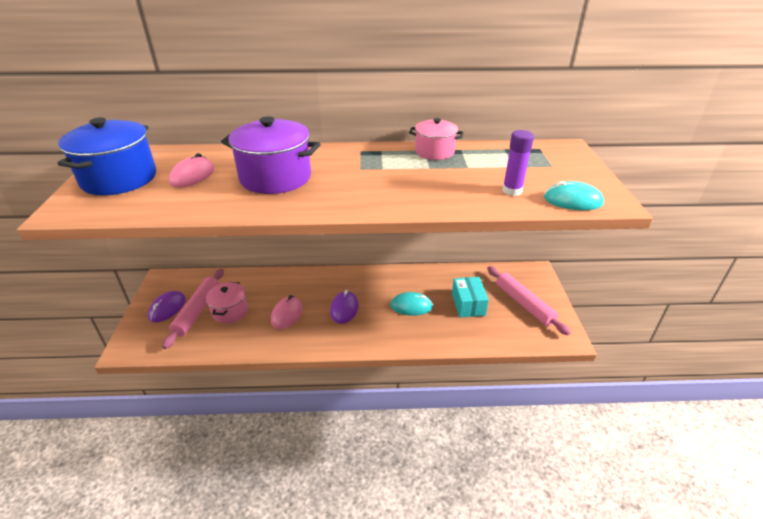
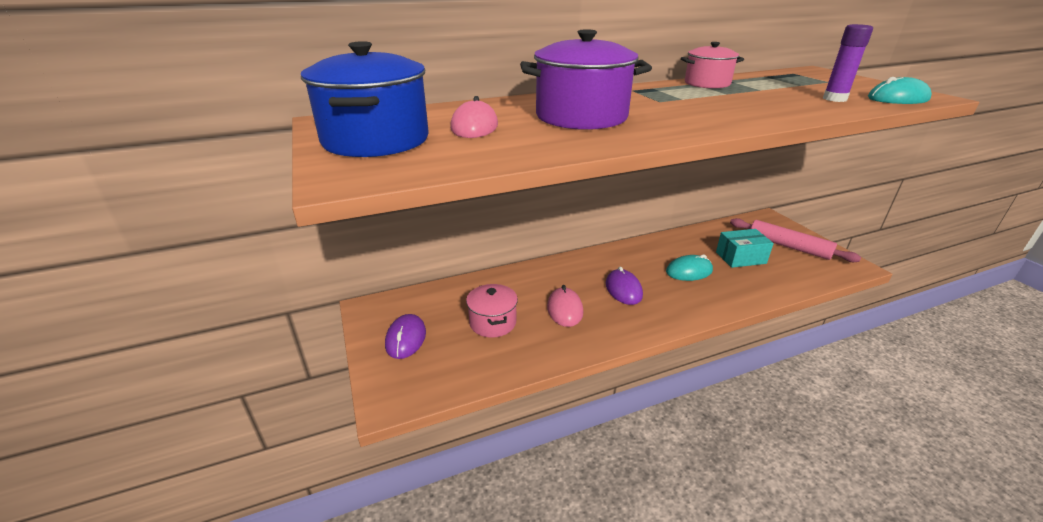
camera: 20 degrees left, 5 degrees down
(197, 311) = (450, 332): pink rolling pin -> none
(468, 304) = (740, 258): turquoise box -> turquoise box turned 75 degrees counterclockwise

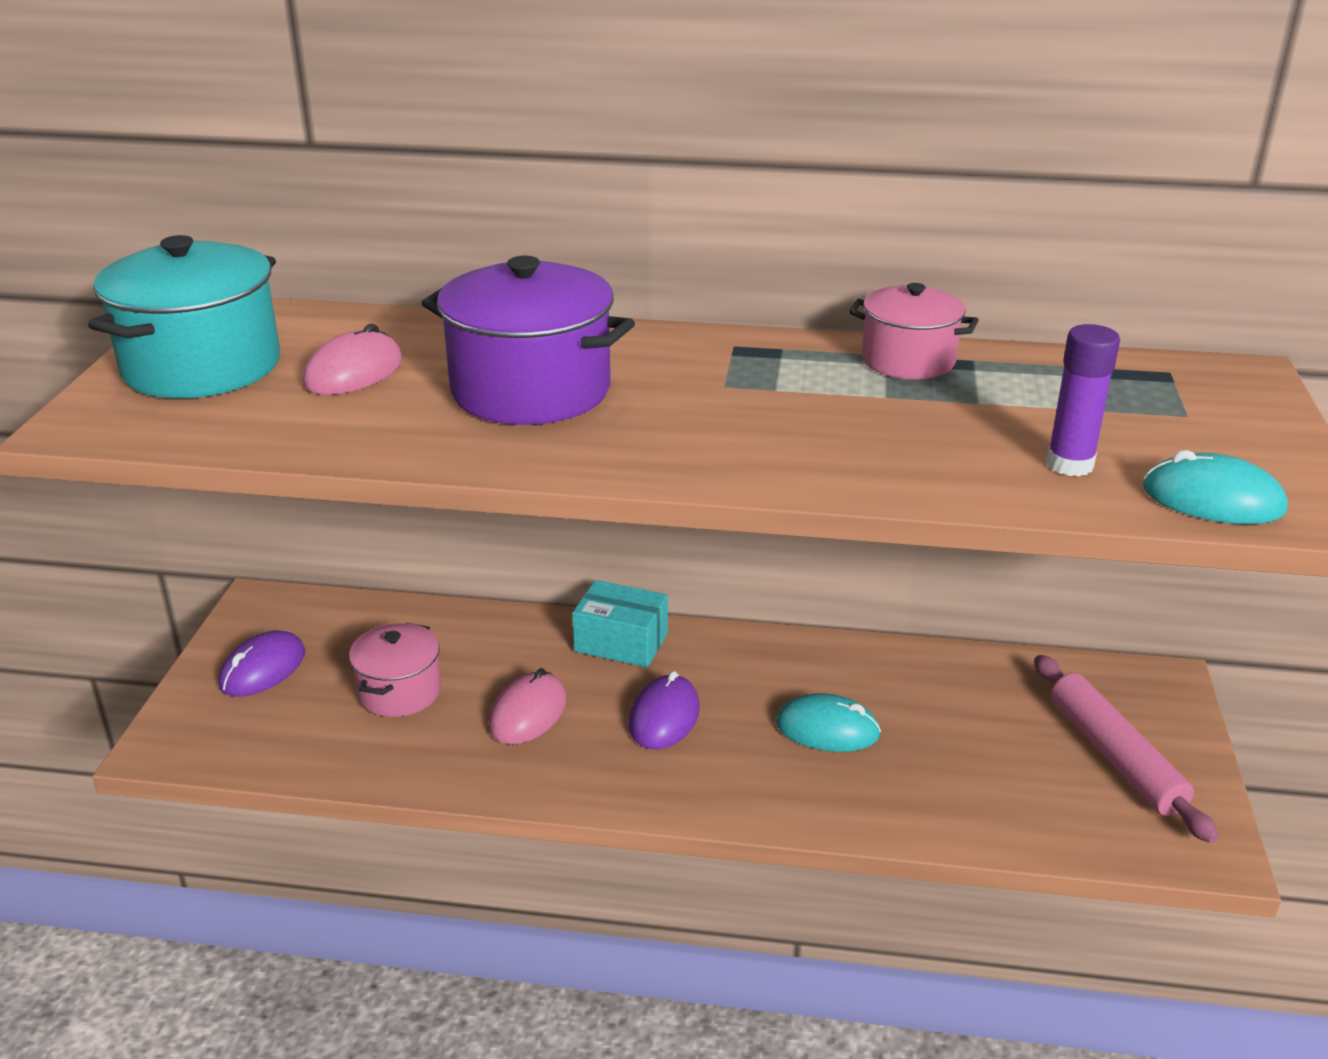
camera: 30 degrees right, 0 degrees up
(376, 140) = (202, 366): blue pot -> turquoise pot
(740, 258) = (970, 741): turquoise box -> turquoise box (621, 642)

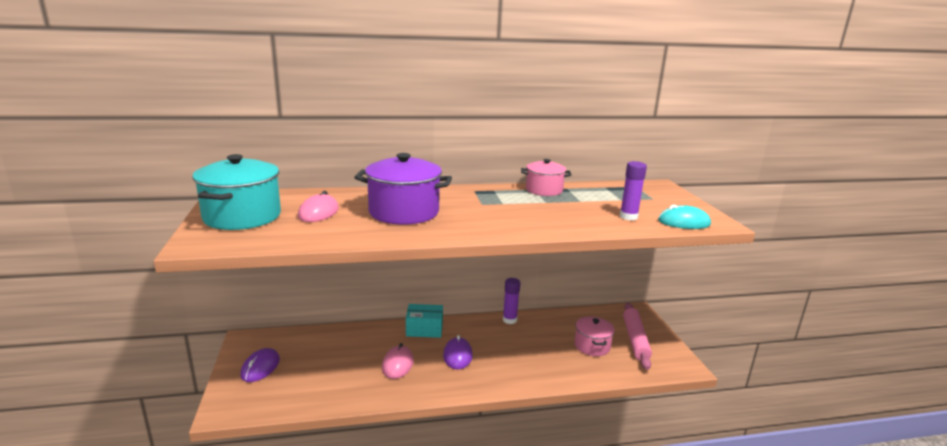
camera: 20 degrees left, 10 degrees down
(400, 691) = (333, 366): pink pot -> pink pot (592, 346)
(825, 652) = (509, 320): none -> purple glue stick
(827, 729) = (526, 348): turquoise mouse -> none
(1115, 756) = (635, 339): pink rolling pin -> pink rolling pin turned 45 degrees clockwise

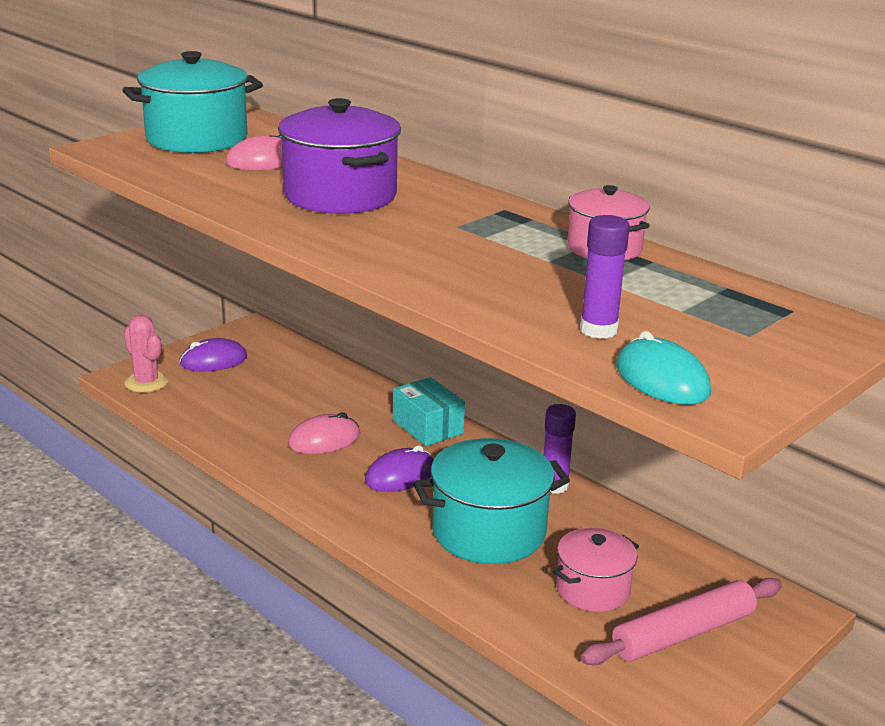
camera: 55 degrees right, 5 degrees up
(245, 404) = (146, 382): none -> pink cactus
(528, 352) = (489, 532): none -> turquoise pot

